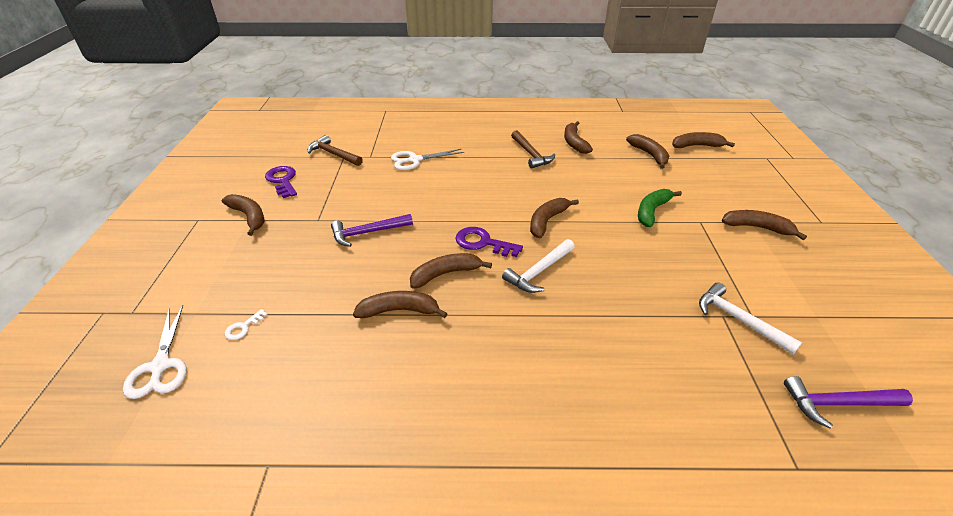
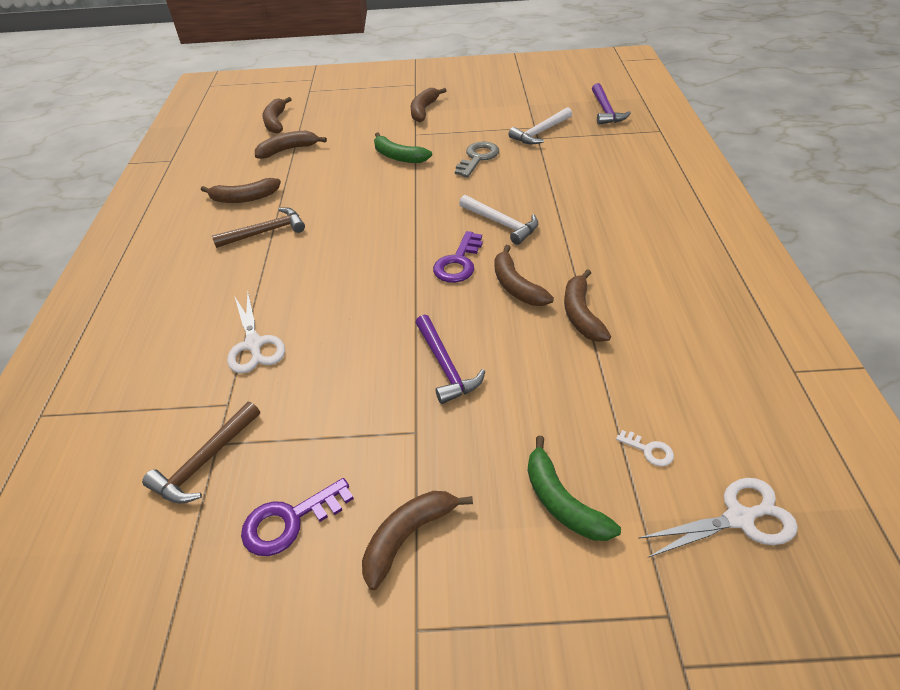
camera: 90 degrees left, 5 degrees up
(232, 277) = (561, 501): none -> green banana
(547, 221) = (416, 219): brown banana -> none
(661, 263) = (478, 158): none -> grey key

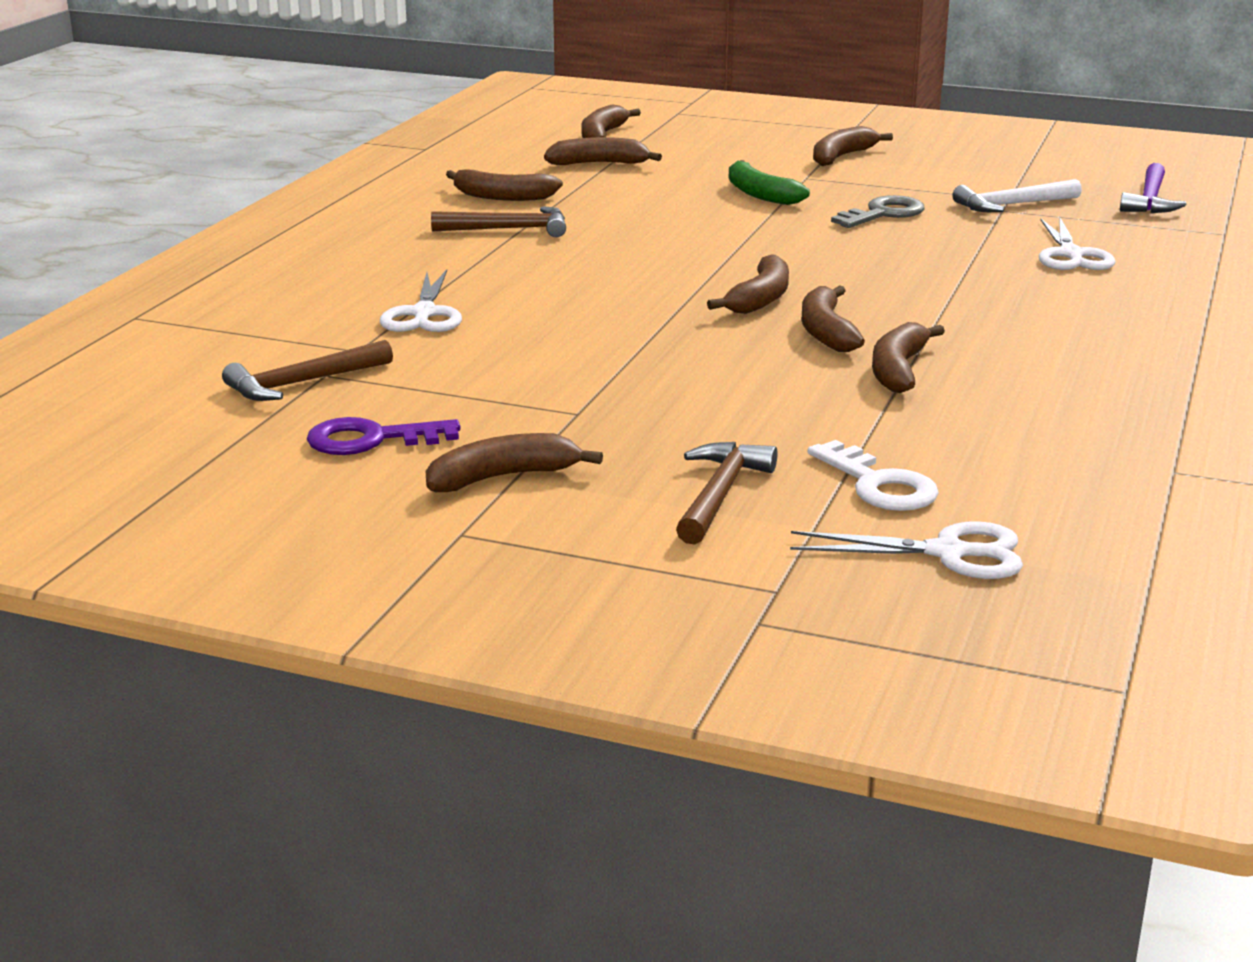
camera: 20 degrees right, 20 degrees down
(445, 366) = (662, 374): purple hammer -> none
(458, 262) = (760, 299): purple key -> brown banana
(501, 223) = (859, 277): white hammer -> none
(561, 501) = (719, 494): green banana -> brown hammer
(599, 170) = (1071, 255): none -> white scissors
(649, 450) = (879, 485): white key -> white key, size x1.88

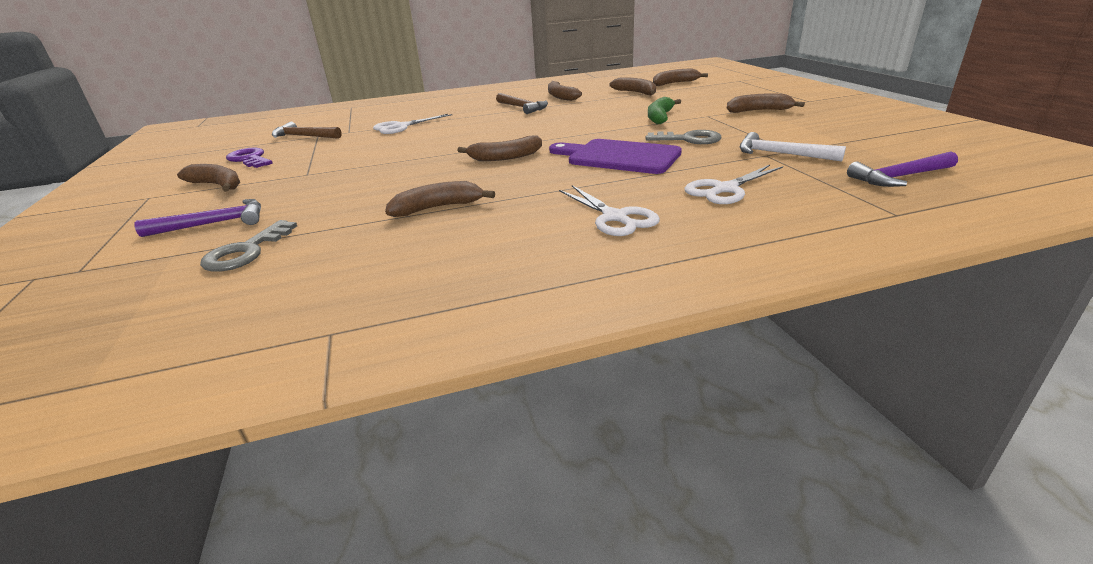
camera: 55 degrees right, 5 degrees up
(719, 494) = (214, 223): brown hammer -> purple hammer
(826, 332) = (476, 179): brown banana -> none
(879, 485) = (246, 251): white key -> grey key
(881, 256) = (619, 157): none -> purple cutting board
(947, 553) = (140, 298): white scissors -> white scissors (615, 217)

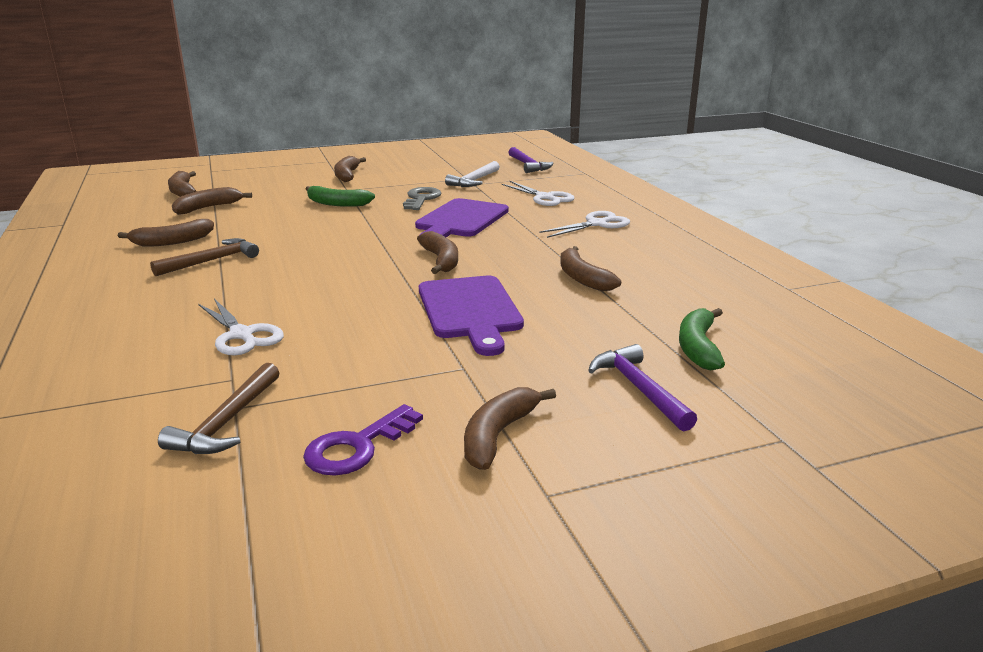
camera: 95 degrees left, 5 degrees down
(246, 251) = (698, 347): grey key -> green banana
(394, 171) = (470, 310): none -> purple cutting board

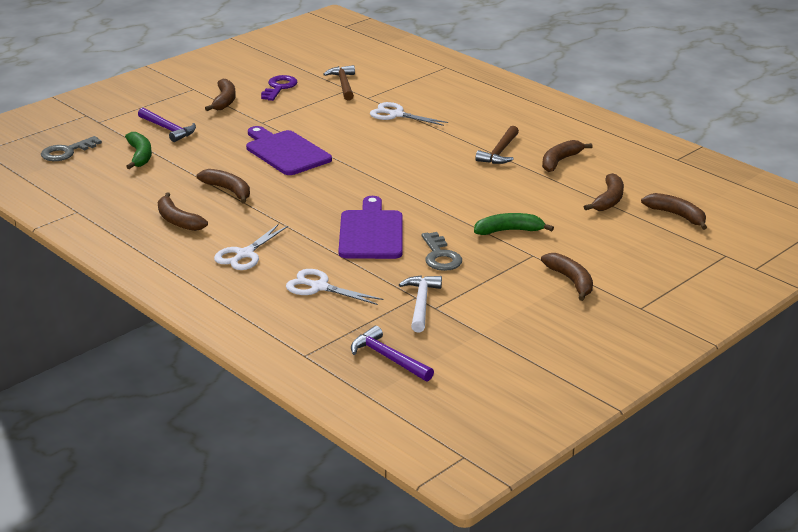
camera: 155 degrees right, 5 degrees up
(441, 260) = (342, 185): brown banana -> brown banana (177, 220)
(833, 380) = (66, 152): none -> grey key

